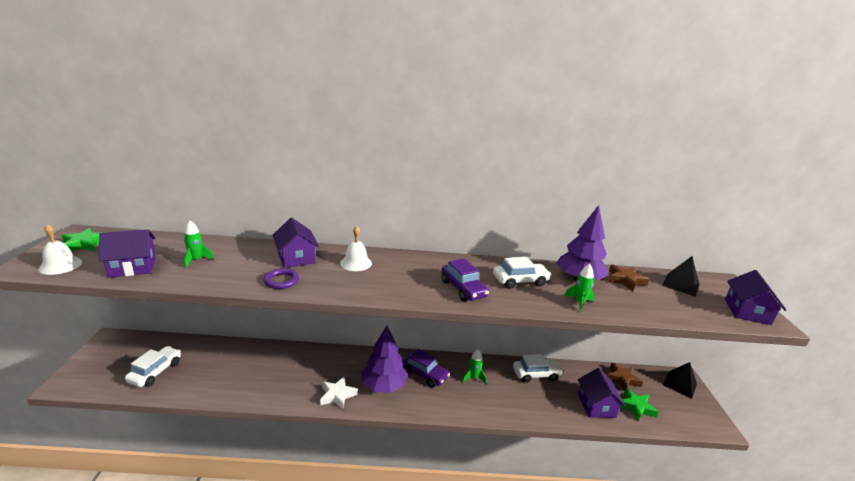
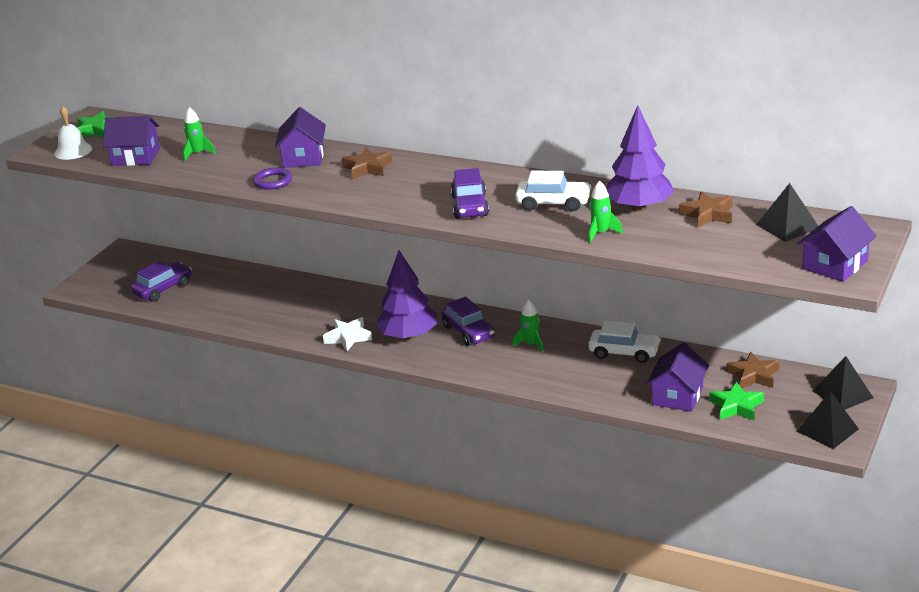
camera: 30 degrees right, 5 degrees up
(155, 372) = (163, 289): white car -> purple car
(356, 263) = (367, 168): white bell -> brown star
(701, 416) = (827, 430): none -> black pyramid

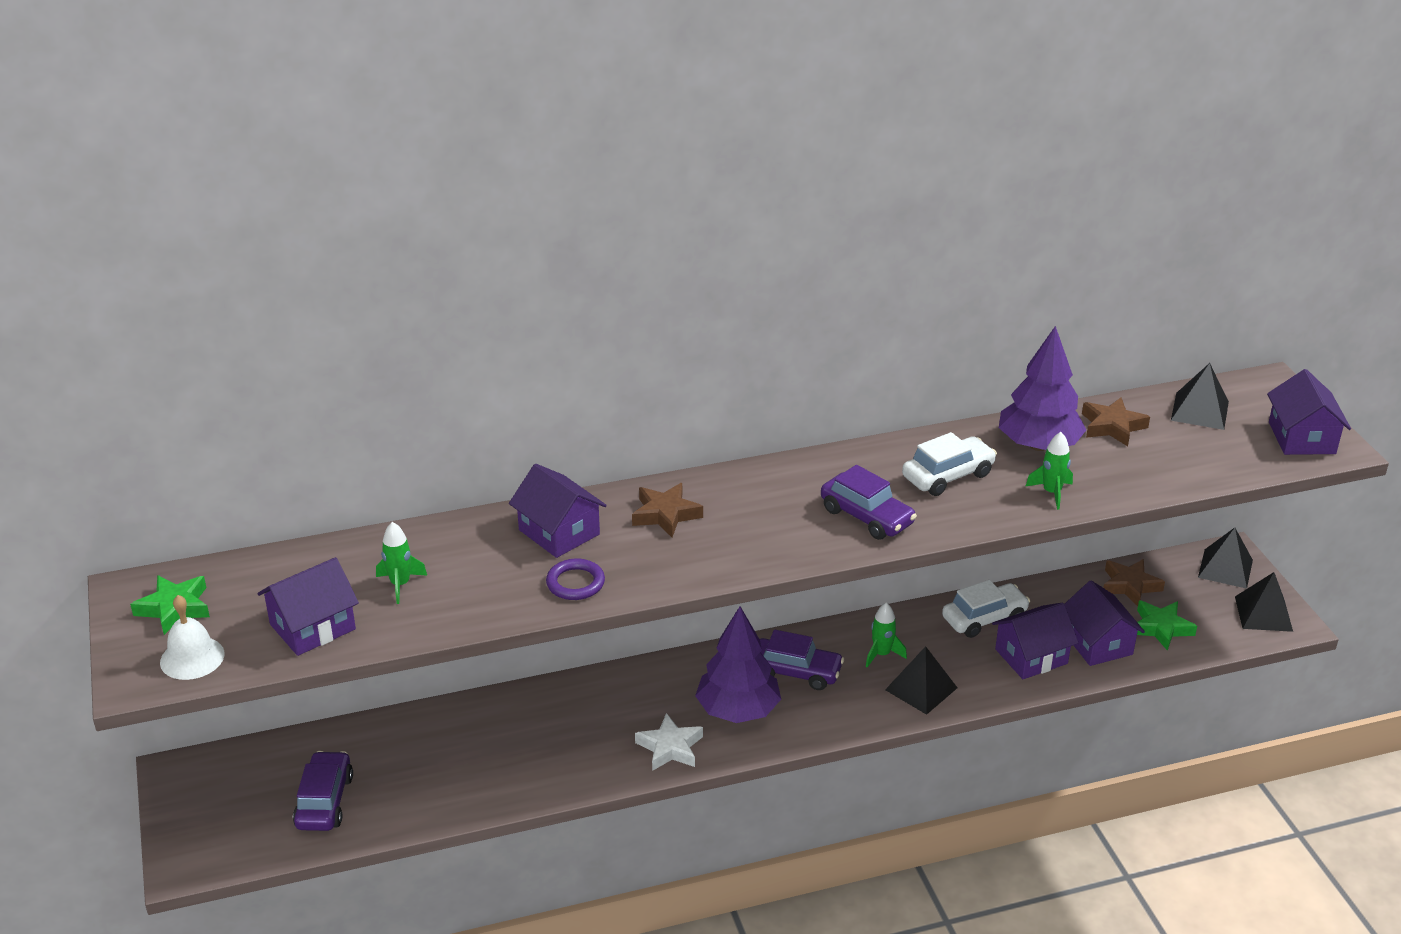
camera: 45 degrees left, 5 degrees up
(527, 370) = (921, 688): none -> black pyramid
(622, 384) = (1031, 656): none -> purple house

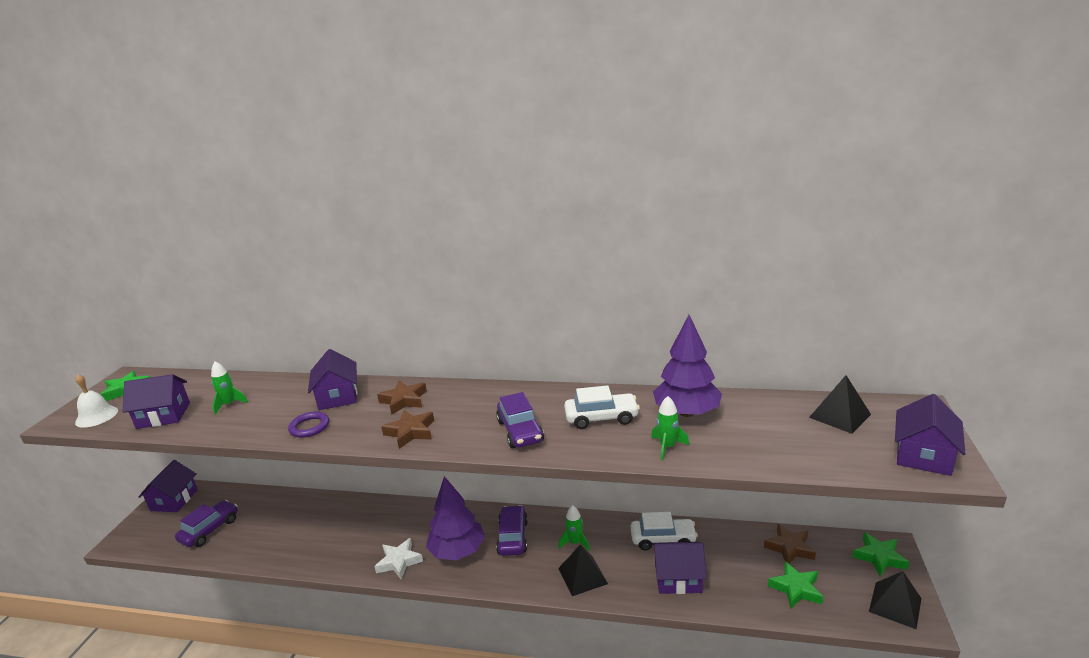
camera: 30 degrees right, 10 degrees down
(796, 672) = (512, 537): purple car -> purple car turned 135 degrees counterclockwise
(1097, 643) = (736, 584): purple house -> purple house (174, 500)
(1112, 426) = (756, 412): brown star -> brown star (410, 432)
(1225, 568) = (879, 557): black pyramid -> green star

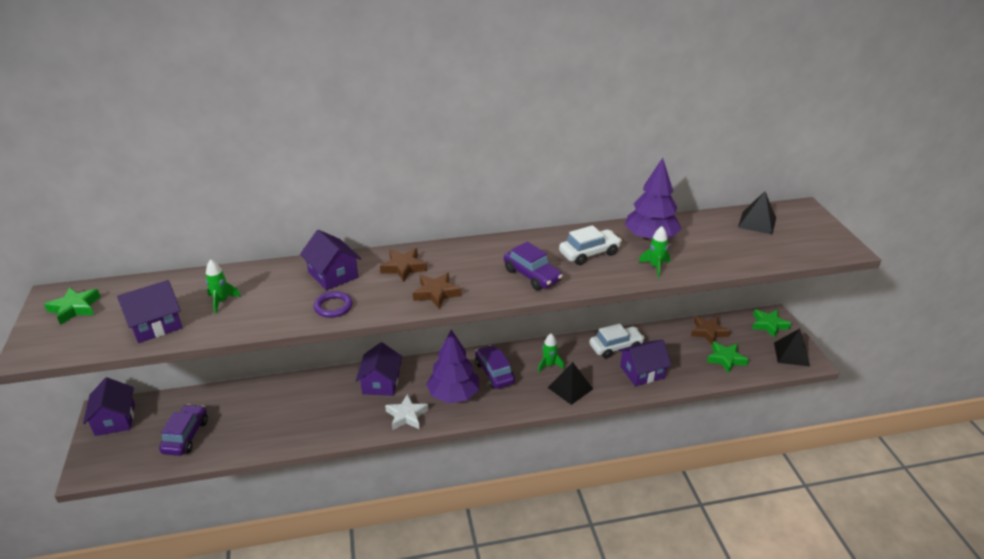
camera: 25 degrees left, 10 degrees up
(96, 416) = (71, 340): white bell -> none
(923, 455) = (823, 242): purple house -> purple house (381, 383)

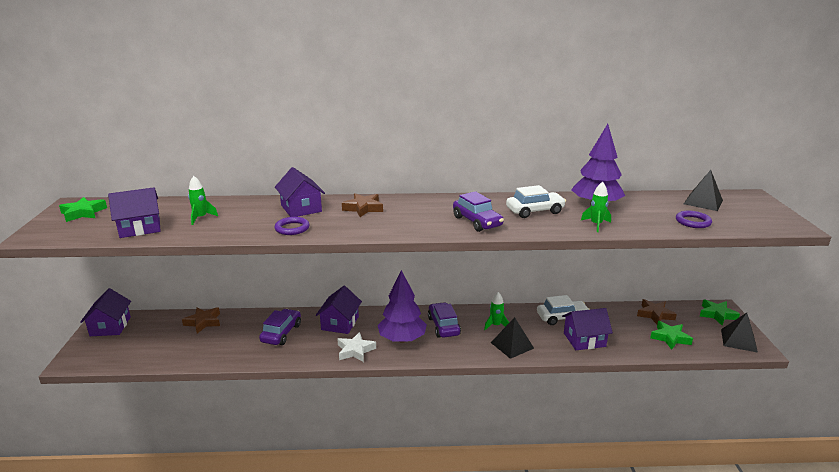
camera: 10 degrees right, 10 degrees down
(186, 436) = (162, 345): purple car -> purple car (281, 333)
(436, 293) = (386, 227): brown star -> brown star (203, 322)
(750, 253) = (693, 222): none -> purple ring

